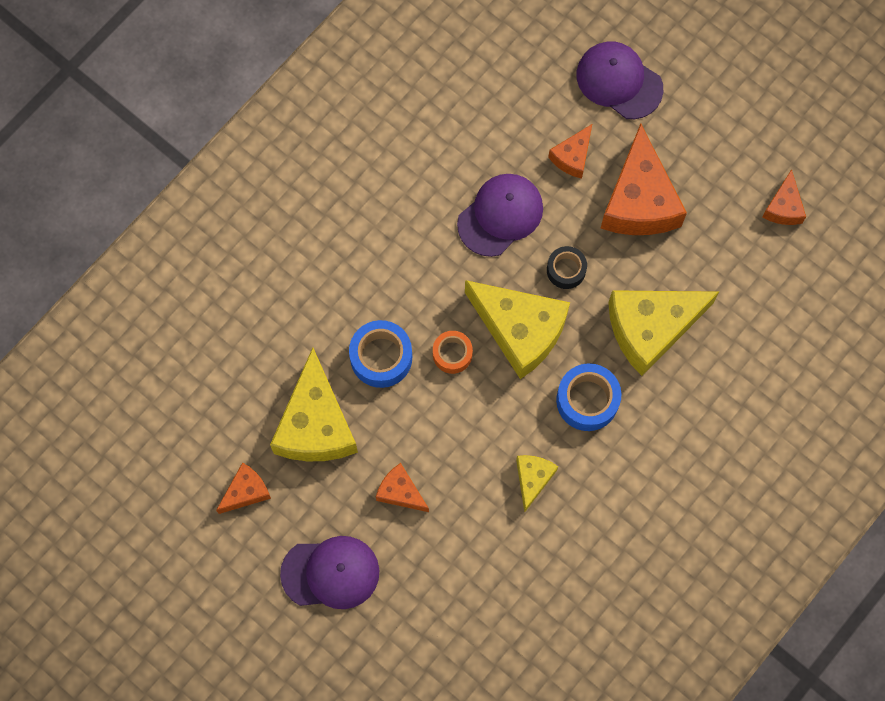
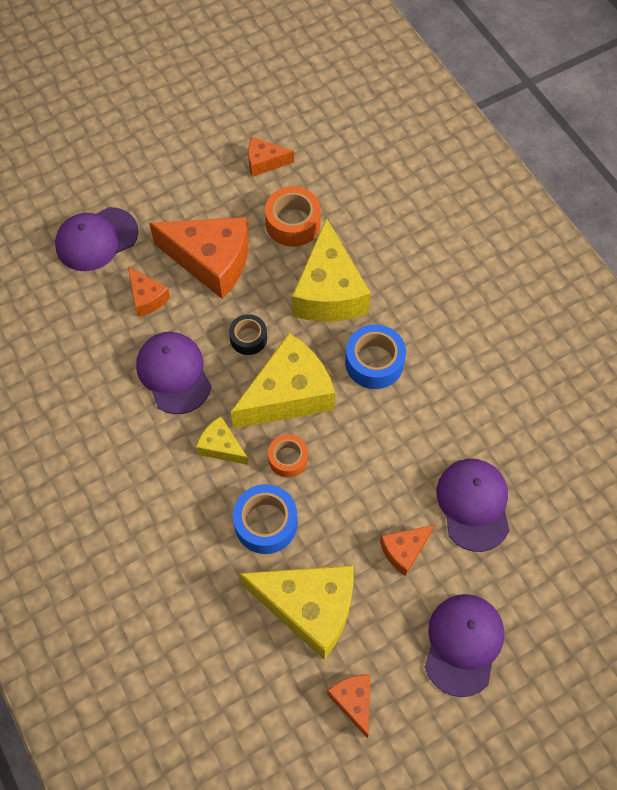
camera: 70 degrees left, 10 degrees down
(470, 543) = (473, 504): none -> purple cap
(533, 479) = (430, 431): yellow cheese -> yellow cheese (221, 447)
(718, 264) = (293, 223): none -> orange tape
(783, 207) = (264, 162): orange cheese -> orange cheese turned 150 degrees clockwise

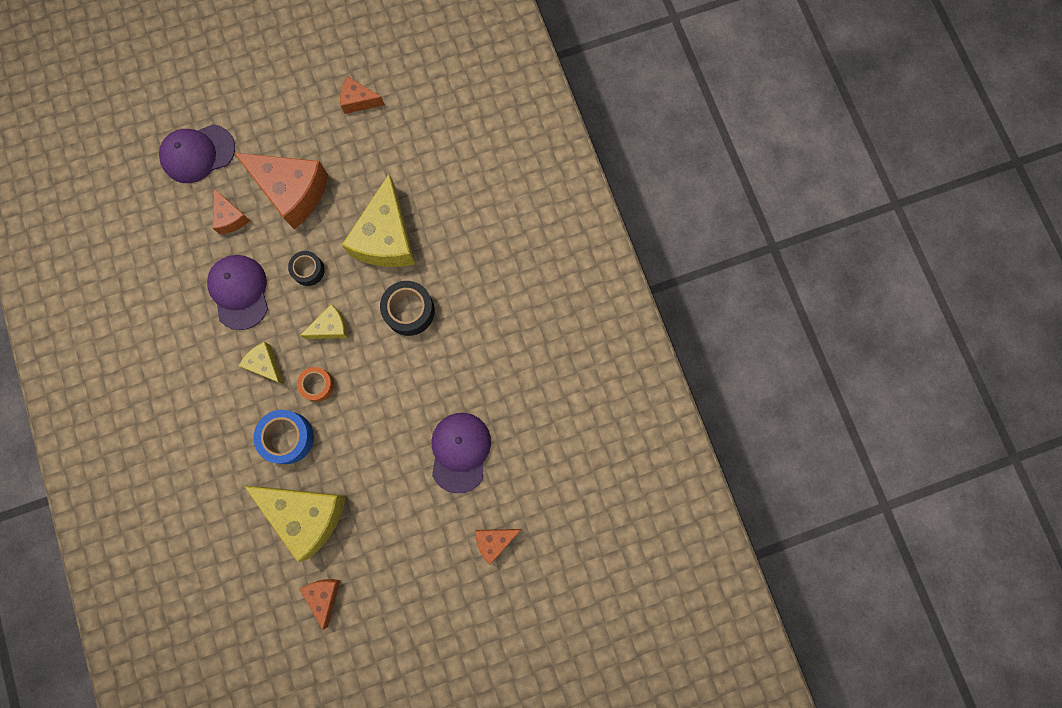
camera: 10 degrees right, 15 degrees up
(288, 394) = (331, 327): yellow cheese -> yellow cheese, size x0.50
(293, 223) = (370, 166): orange tape -> none
(374, 362) = (409, 311): blue tape -> black tape
(404, 550) = (393, 481): orange cheese -> orange cheese (494, 541)
(463, 644) = (421, 566): purple cap -> none

